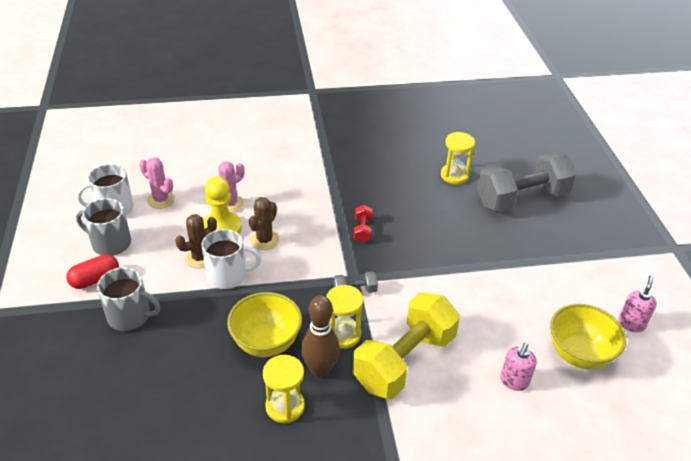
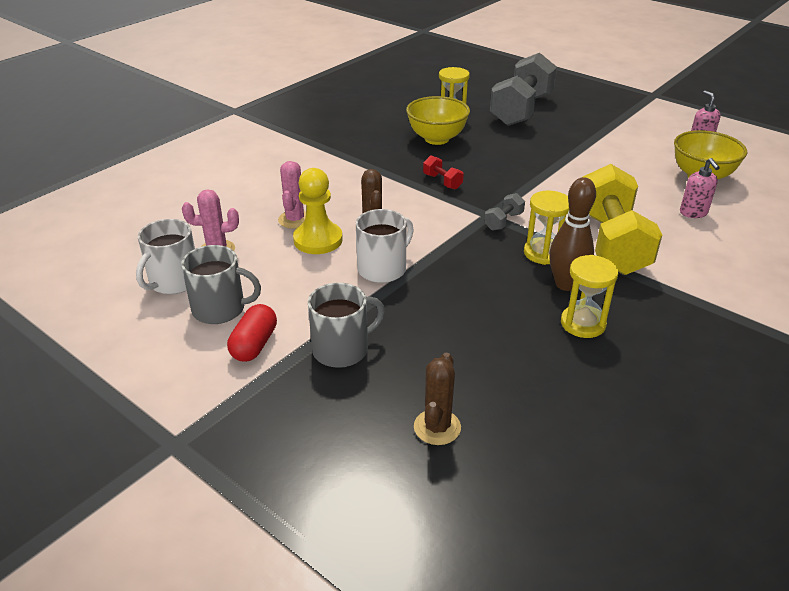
camera: 40 degrees left, 5 degrees down
(110, 243) = (220, 309): grey mug -> grey mug turned 150 degrees counterclockwise
(200, 258) = (335, 271): brown cactus -> brown cactus (437, 427)
(266, 343) = (496, 293): yellow bowl -> yellow bowl (436, 139)

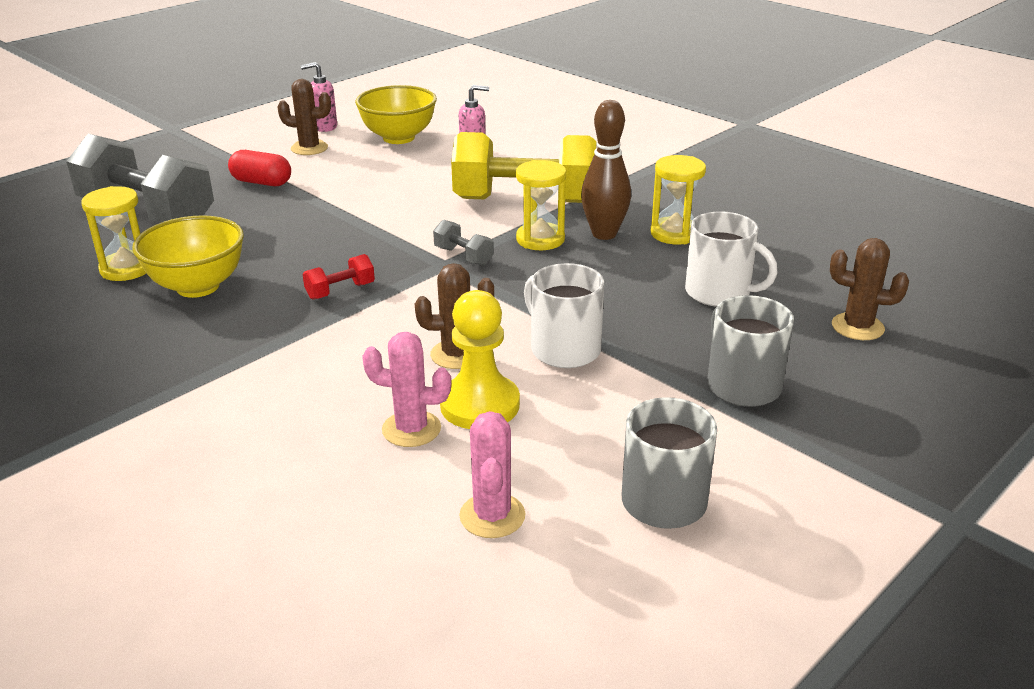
camera: 85 degrees left, 5 degrees down
(174, 281) = (586, 563): white mug -> white mug (719, 292)
(254, 344) = (745, 460): red capsule -> red capsule (261, 182)
(654, 144) = (309, 148): none -> brown cactus

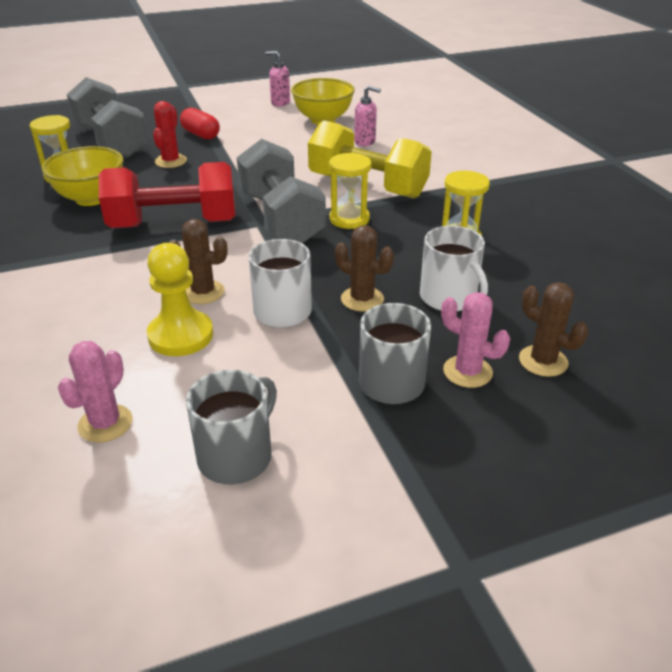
camera: 25 degrees right, 5 degrees up
(256, 221) = (171, 161): none -> red cactus
(309, 148) = (255, 116): brown cactus -> brown cactus (362, 299)
(340, 291) = (174, 224): red dumbbell -> red dumbbell, size x2.47
(411, 429) = (118, 339): pink cactus -> pink cactus (467, 372)
(463, 256) = (281, 219): grey dumbbell -> grey dumbbell, size x2.47
(604, 234) = (402, 226): brown bowling pin -> none

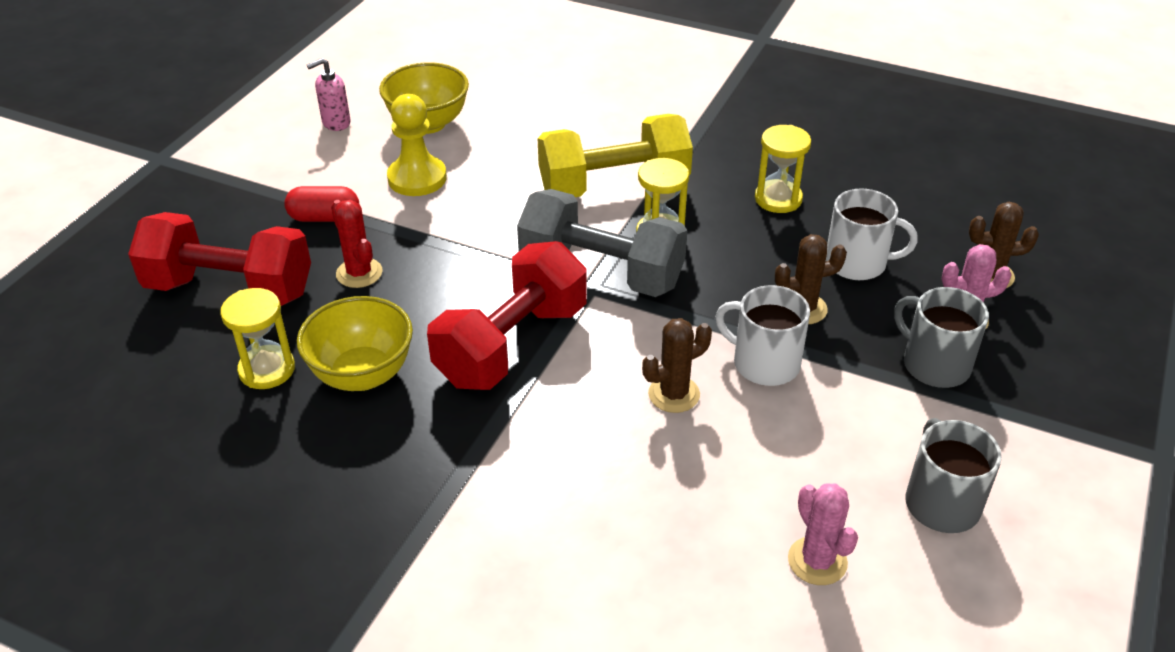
camera: 45 degrees left, 5 degrees up
(111, 141) = (230, 289): grey dumbbell -> red dumbbell
(181, 335) = (731, 446): yellow pawn -> yellow pawn (417, 178)
(365, 142) = (521, 131): pink soap dispenser -> none

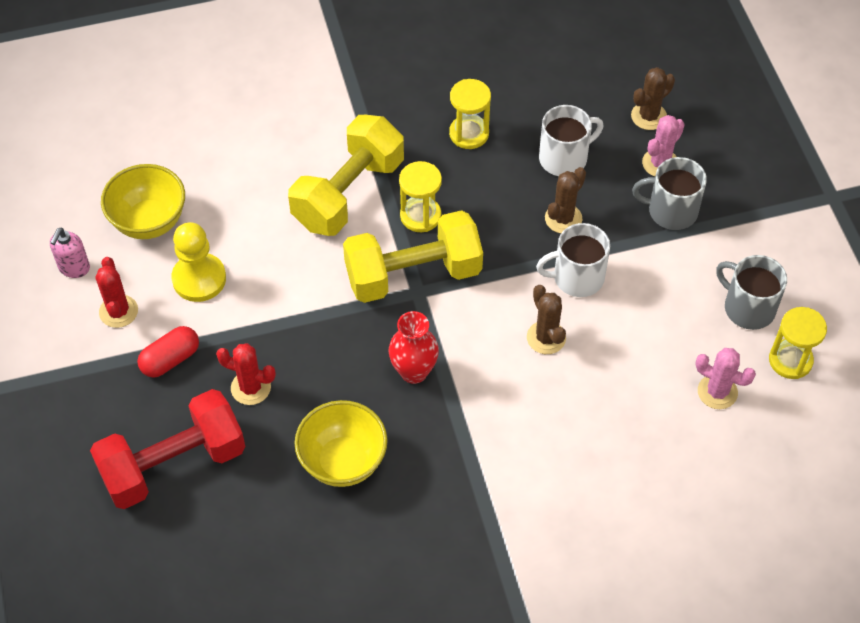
camera: 40 degrees left, 15 degrees up
(267, 370) = (276, 504): yellow hourglass -> yellow hourglass (790, 360)
(330, 166) = (118, 311): none -> red cactus
(512, 345) = (414, 371): red dumbbell -> red vase
(601, 272) = (413, 274): grey dumbbell -> yellow dumbbell
(674, 394) = (546, 338): brown cactus -> brown cactus turned 45 degrees counterclockwise

